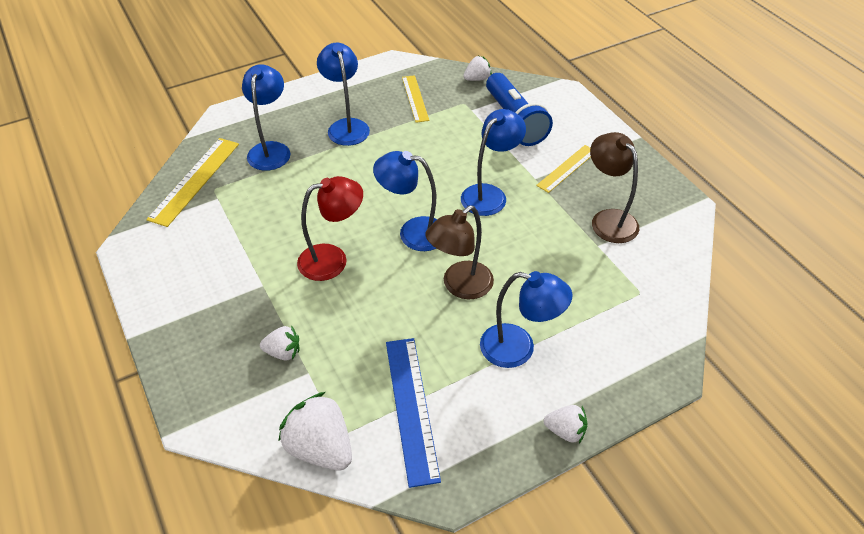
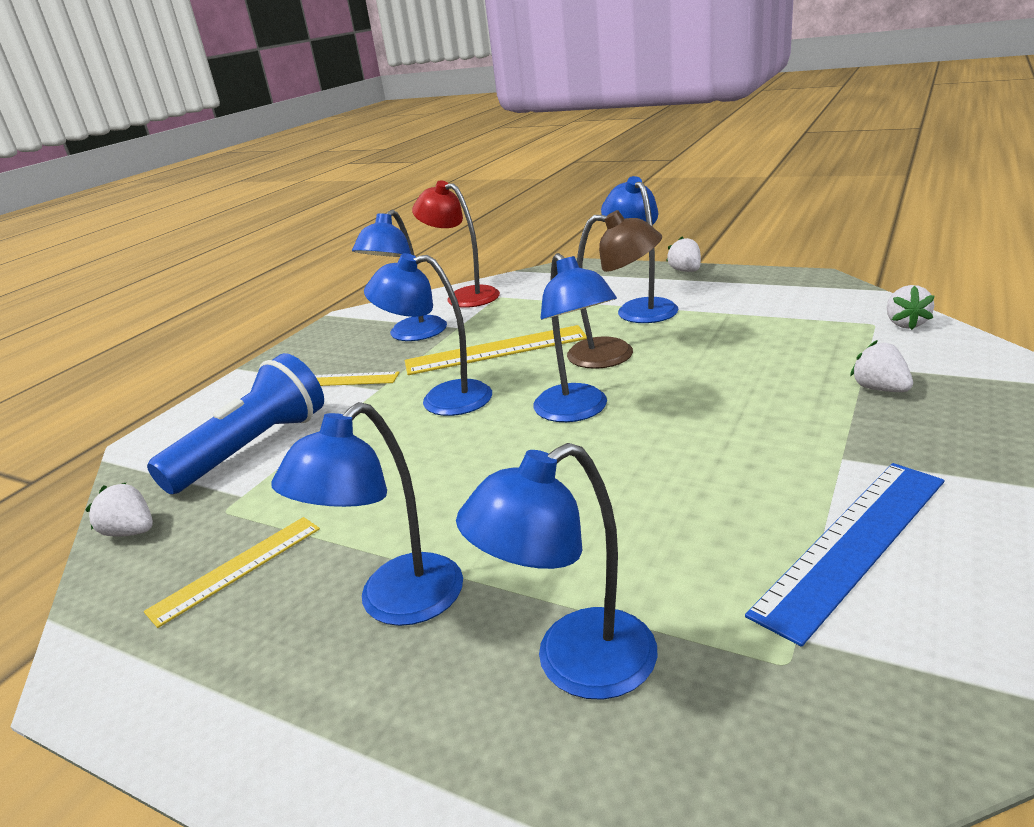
camera: 120 degrees left, 20 degrees down
(194, 180) = (816, 721): yellow ruler -> yellow ruler (496, 350)
(320, 447) = (905, 324): white strawberry -> white strawberry, size x0.56
(333, 259) = (709, 435): red lamp -> red lamp (464, 296)
(412, 408) = (785, 314): blue ruler -> blue ruler (852, 543)
(608, 219) = (411, 335): brown lamp -> blue lamp

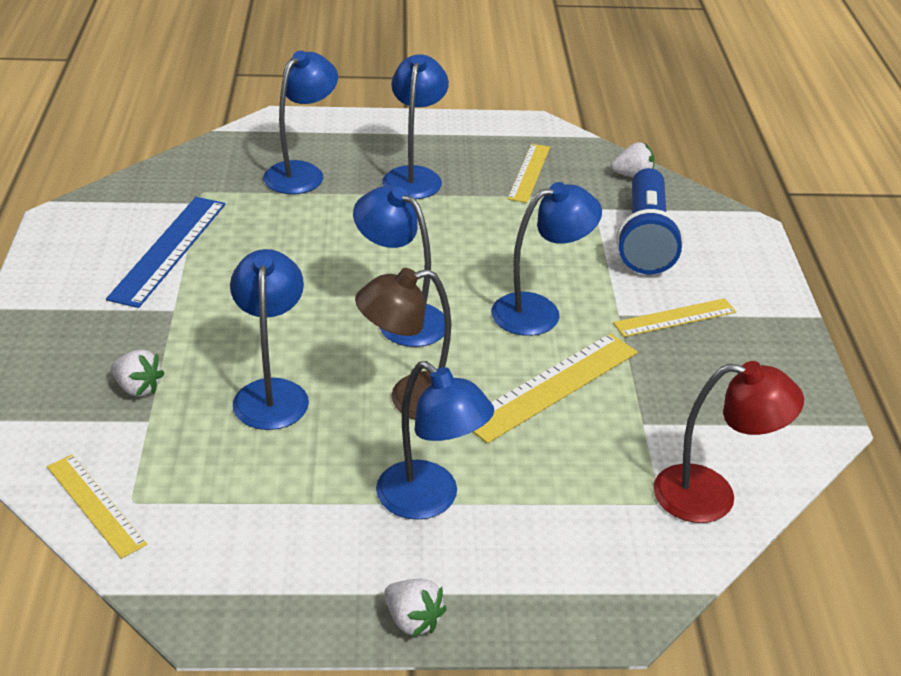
camera: 145 degrees right, 10 degrees up
(411, 335) = (685, 398): blue lamp -> blue lamp (272, 393)
(905, 324) = (96, 504): white strawberry -> yellow ruler

